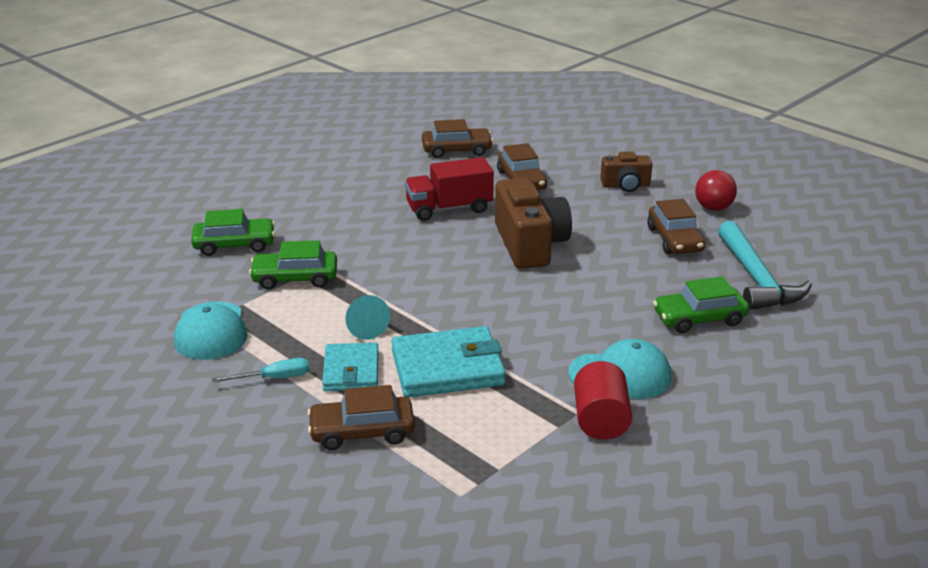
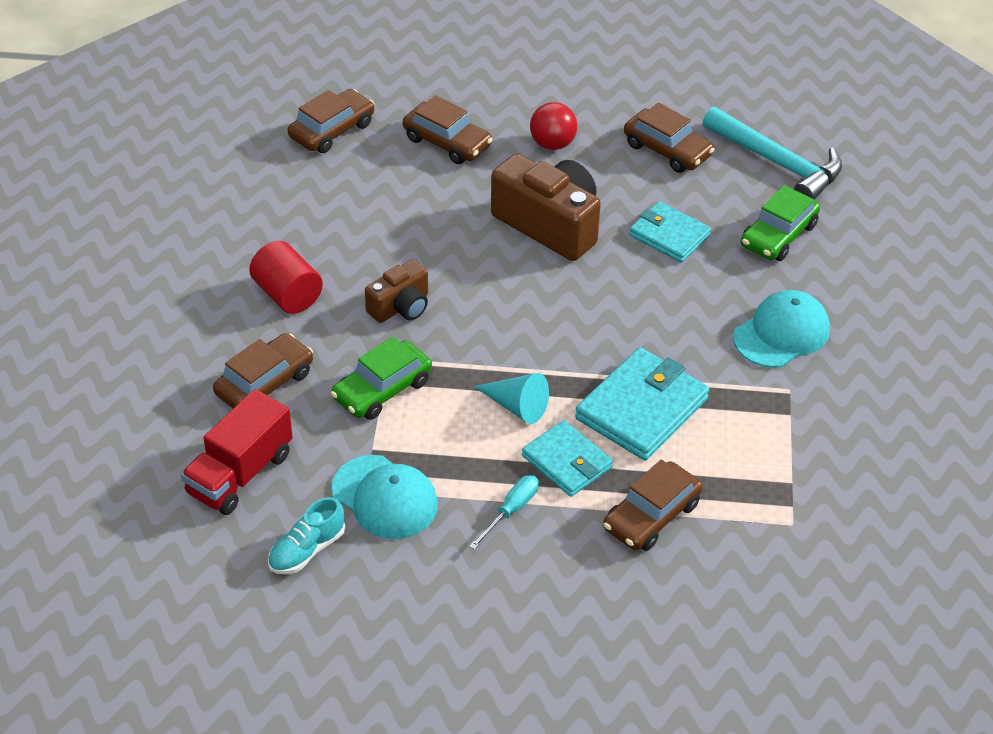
camera: 40 degrees left, 15 degrees up
(126, 334) = (307, 550): none -> turquoise shoe
(234, 245) = (264, 383): green car -> brown car
(449, 208) = (421, 218): red truck -> red truck (240, 474)
(600, 420) = (814, 388): red cylinder -> red cylinder (287, 294)
(610, 284) = (669, 235): none -> turquoise wallet
(625, 185) = (552, 99): brown camera -> brown camera (401, 307)
(713, 208) = (659, 90): red ball -> red ball (552, 144)

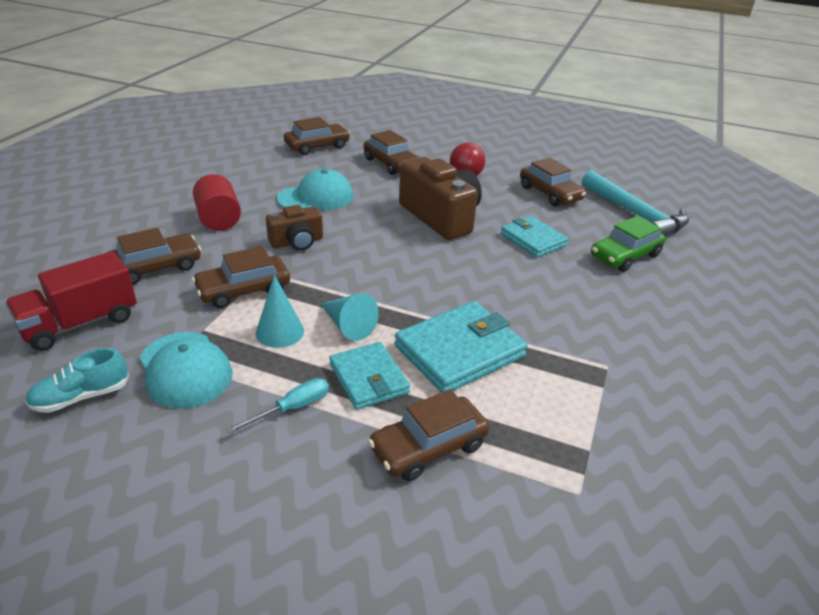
camera: 15 degrees right, 10 degrees down
(382, 389) = (243, 290): green car -> brown car
(451, 431) = (280, 332): none -> turquoise cone
(781, 333) = (611, 321): turquoise cap -> turquoise cap (316, 197)

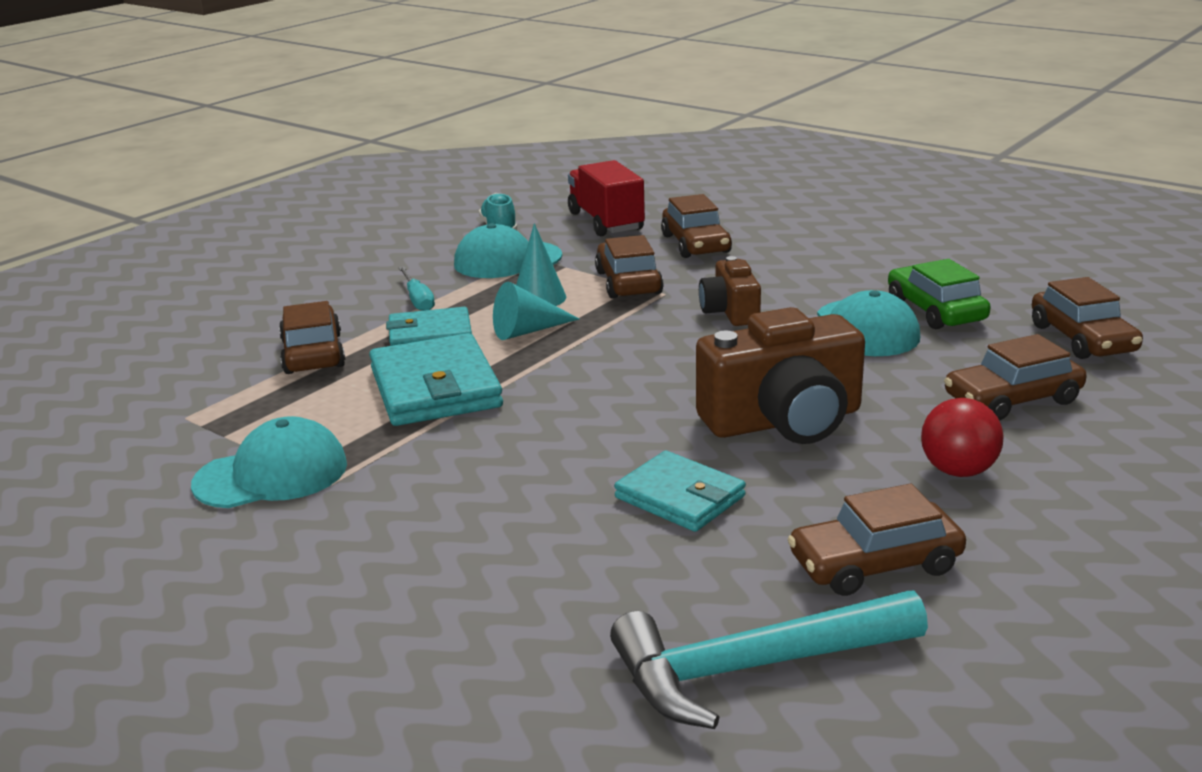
camera: 110 degrees right, 10 degrees down
(219, 219) = (803, 270): red cylinder -> none
(533, 240) = (680, 497): turquoise wallet -> turquoise wallet turned 60 degrees clockwise
(618, 398) = (271, 474): none -> turquoise cap
(625, 256) = (585, 590): green car -> green car (935, 310)

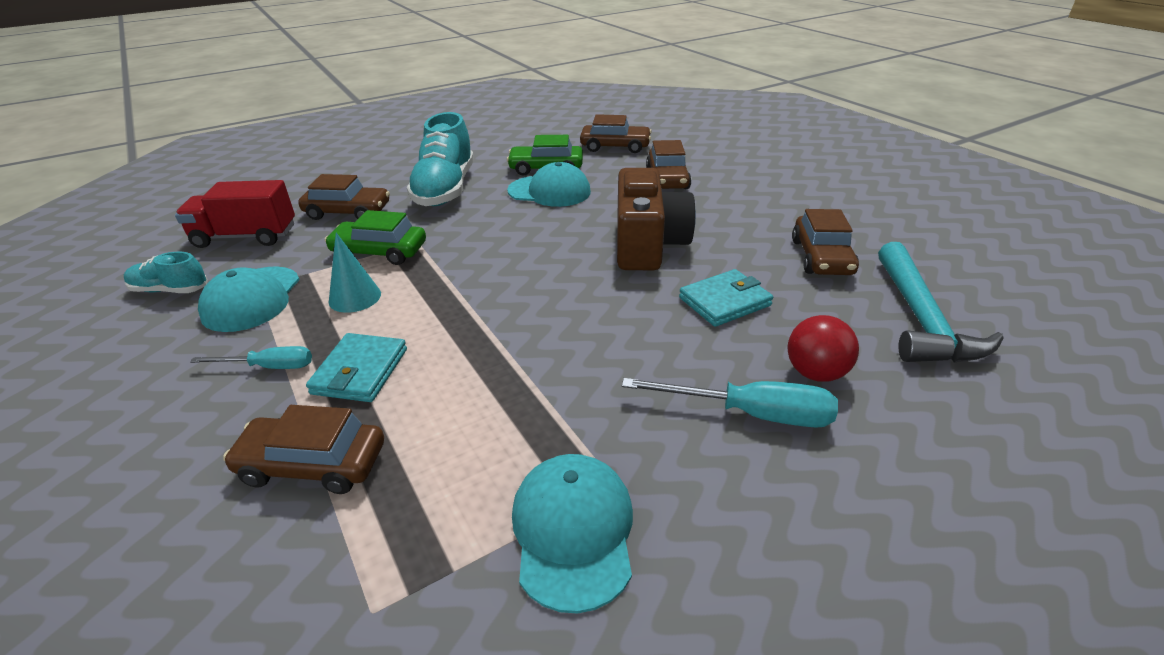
camera: 70 degrees left, 10 degrees up
(435, 388) = (474, 385): turquoise wallet -> none
(460, 542) = (750, 414): none -> turquoise screwdriver
(528, 331) = (413, 315): turquoise cone -> none
(628, 282) = (379, 252): brown car -> green car
(730, 312) = (477, 225): brown camera -> none
(801, 271) = (445, 189): none -> turquoise shoe
(958, 471) = (734, 211): red ball -> red ball (815, 373)

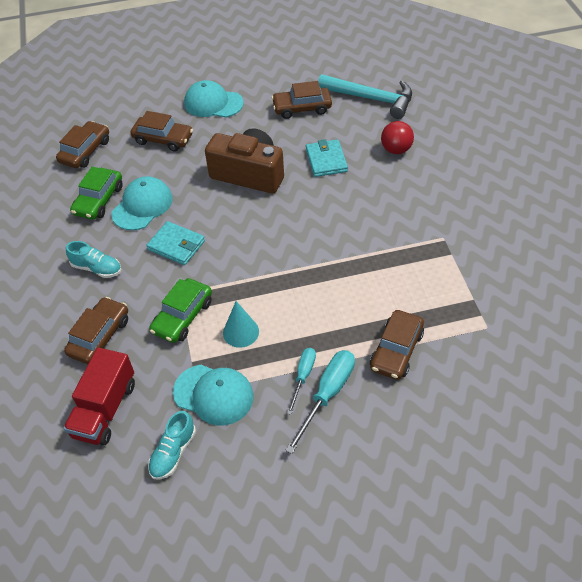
camera: 70 degrees left, 15 degrees up
(360, 371) = (325, 330): turquoise wallet -> turquoise wallet (176, 245)
(445, 189) = (97, 268): turquoise shoe -> turquoise shoe, size x0.52
(573, 531) = (464, 257): turquoise cap -> turquoise cap (213, 103)
(750, 414) = (415, 181): turquoise screwdriver -> turquoise screwdriver (327, 394)
(821, 257) = (302, 108): brown car -> brown car turned 150 degrees clockwise

